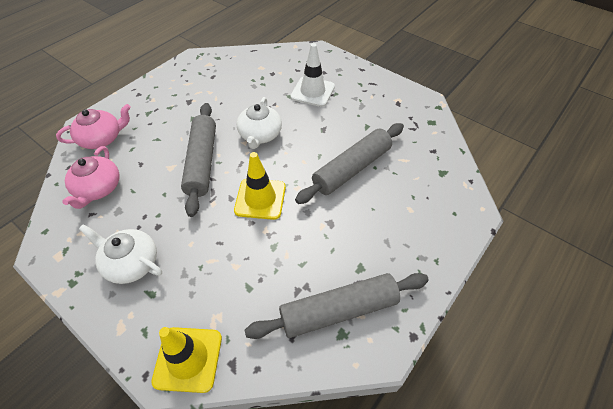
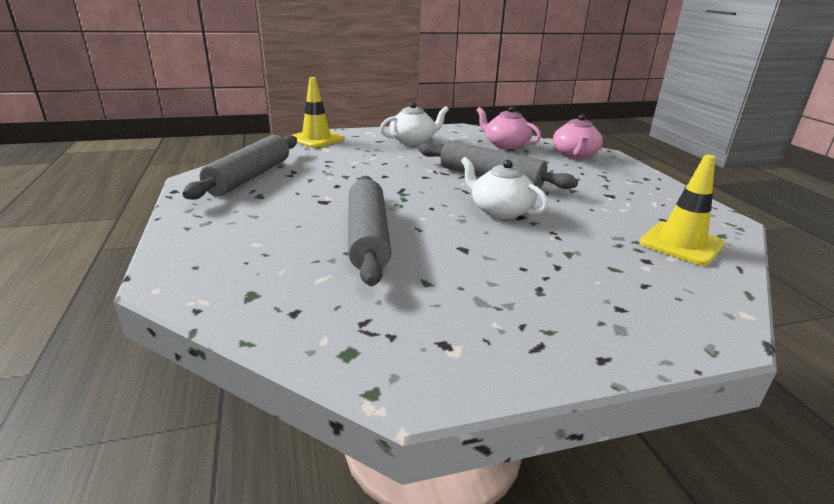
camera: 125 degrees right, 25 degrees down
(260, 199) = (404, 185): yellow traffic cone -> yellow traffic cone (681, 244)
(312, 92) = (563, 273): white traffic cone -> none

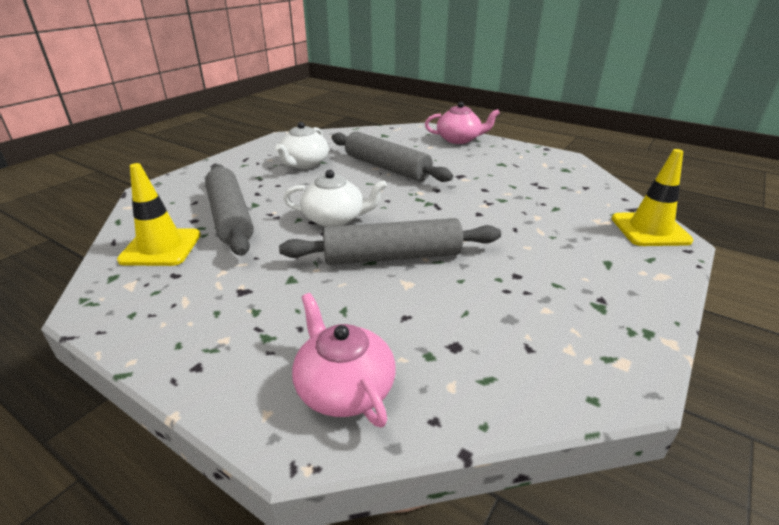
camera: 140 degrees right, 5 degrees up
(250, 177) = (546, 171): grey rolling pin -> grey rolling pin (230, 217)
(413, 141) = (582, 285): white teapot -> white teapot (304, 164)
(506, 145) = (475, 354): pink teapot -> pink teapot (459, 139)

